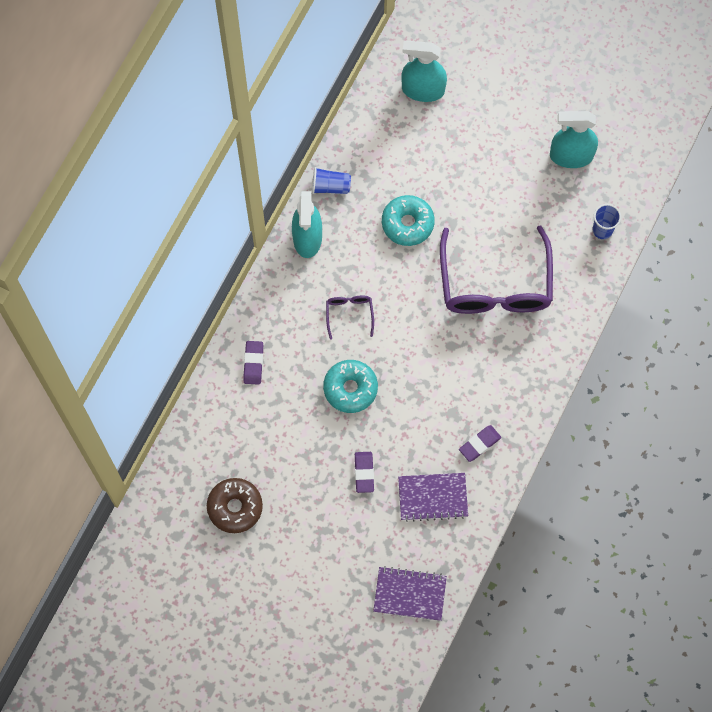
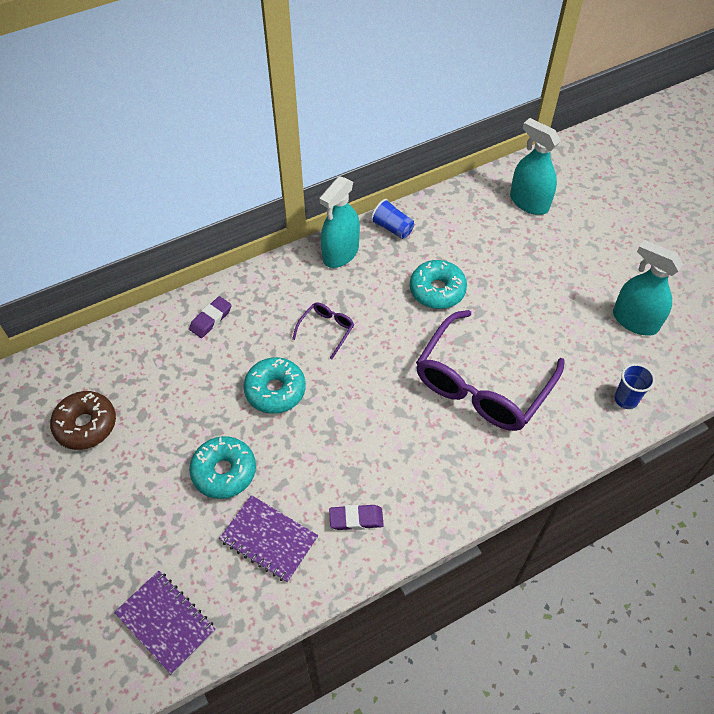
camera: 35 degrees right, 15 degrees down
(364, 473) = (224, 471): purple eraser -> turquoise donut

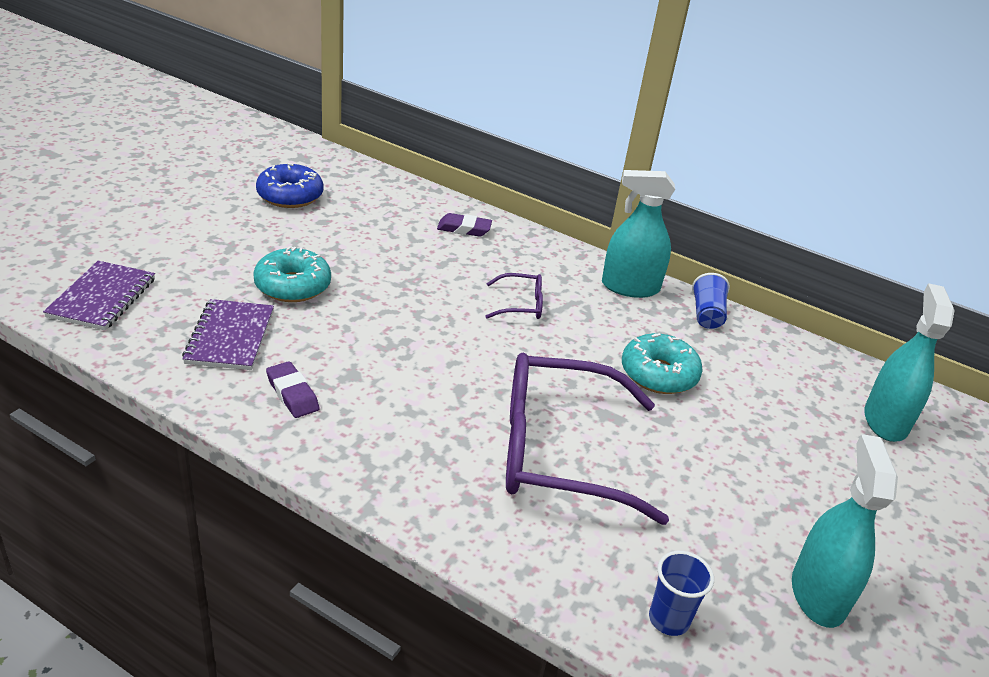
camera: 55 degrees right, 20 degrees down
(86, 425) = (290, 196): brown donut -> blue donut
(275, 390) = (414, 291): turquoise donut -> none

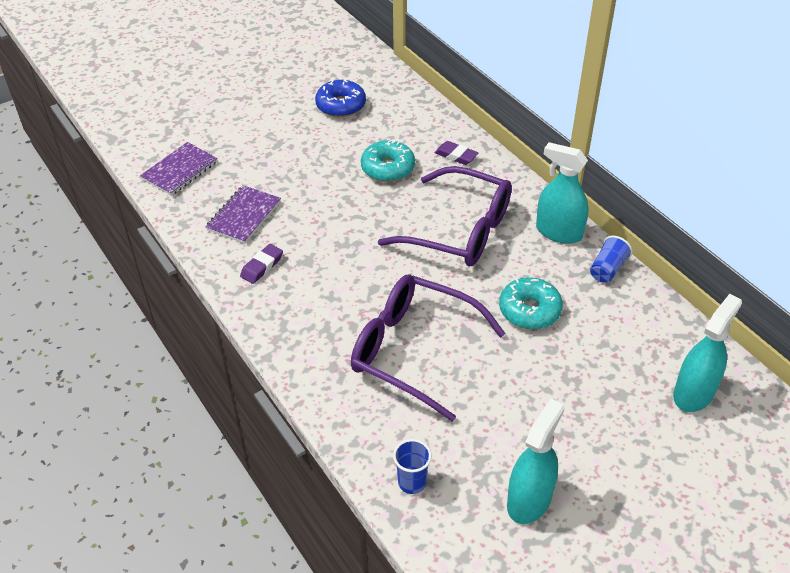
camera: 30 degrees right, 10 degrees up
(292, 394) = (262, 266): purple eraser -> purple eraser turned 45 degrees clockwise
(293, 286) = (304, 183): turquoise donut -> turquoise donut (388, 168)
(521, 305) = (459, 230): purple glasses -> purple glasses, size x2.36

